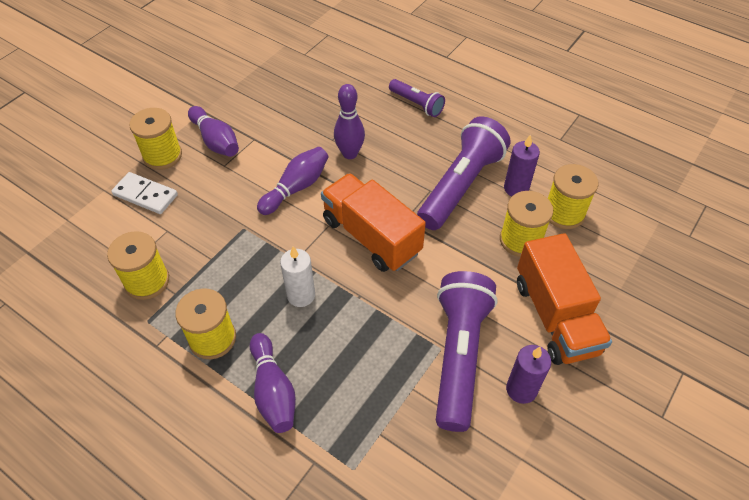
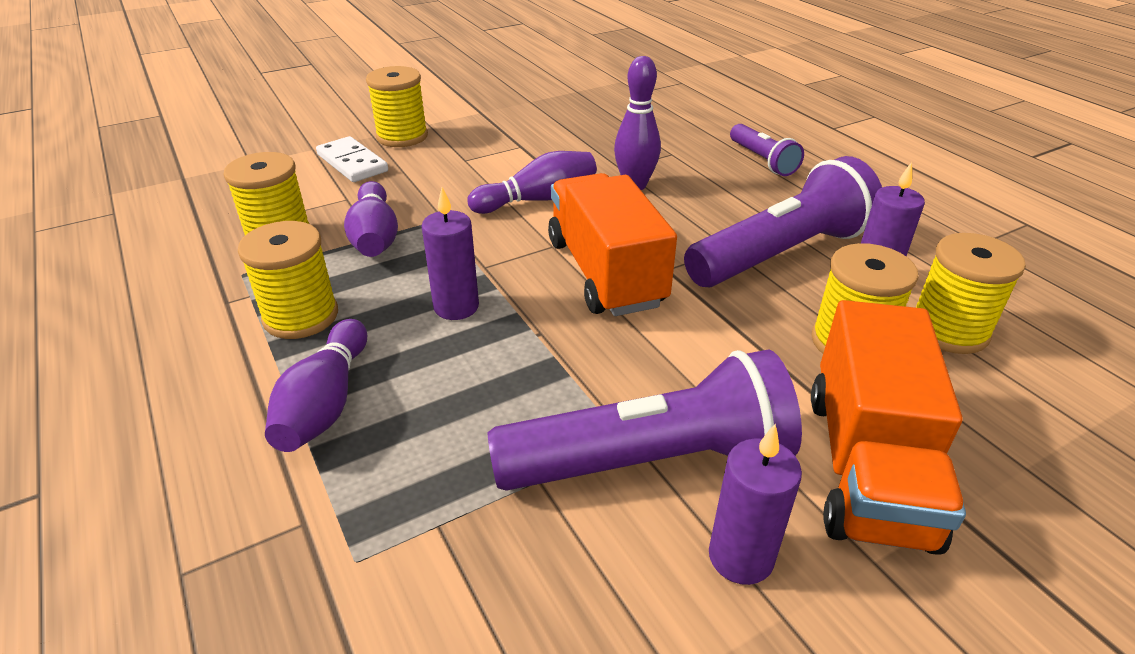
camera: 25 degrees right, 15 degrees down
(216, 141) = (474, 138): purple bowling pin -> purple bowling pin (375, 237)
(301, 295) = (456, 307): white candle -> purple candle
(459, 355) = (651, 461): purple flashlight -> purple flashlight turned 45 degrees clockwise

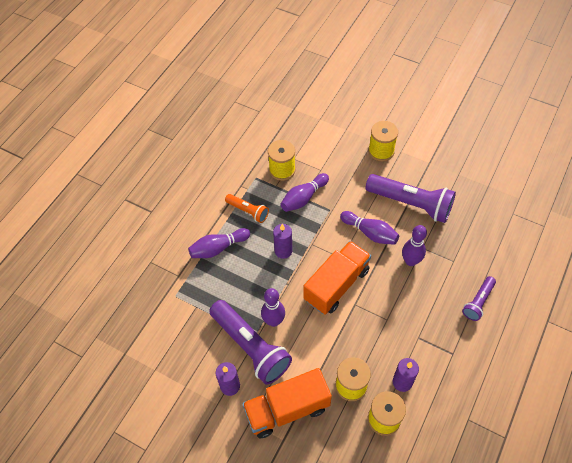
camera: 60 degrees right, 20 degrees up
(301, 316) = (248, 211): yellow spool -> orange flashlight
(352, 163) = (346, 151): white domino -> none
(612, 391) = (273, 321): none -> purple bowling pin
(781, 254) = (396, 341): purple flashlight -> purple flashlight (411, 204)

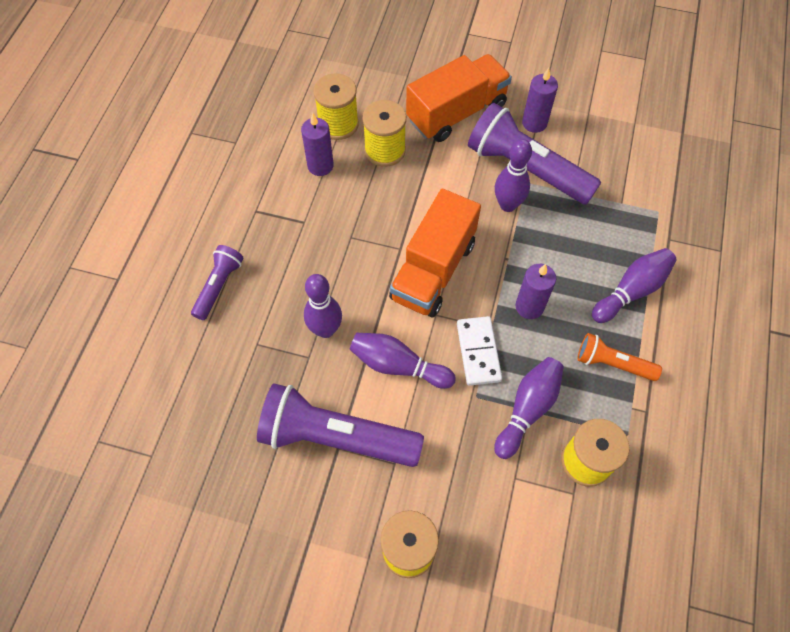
camera: 165 degrees right, 5 degrees up
(321, 231) = (478, 352): none -> white domino

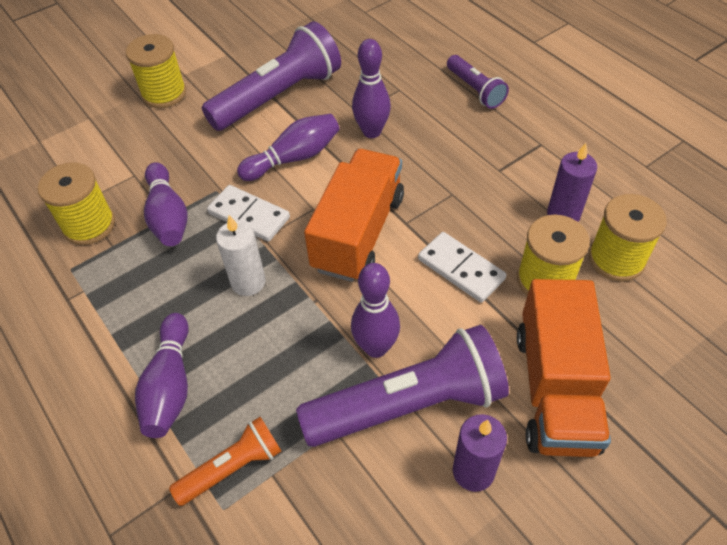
camera: 130 degrees right, 10 degrees down
(413, 195) = (461, 269): none -> white domino
(433, 270) = (358, 233): orange truck -> orange truck turned 45 degrees clockwise
(529, 306) = (248, 282): purple candle -> white candle
(612, 363) = (130, 306): orange flashlight -> orange flashlight (232, 467)

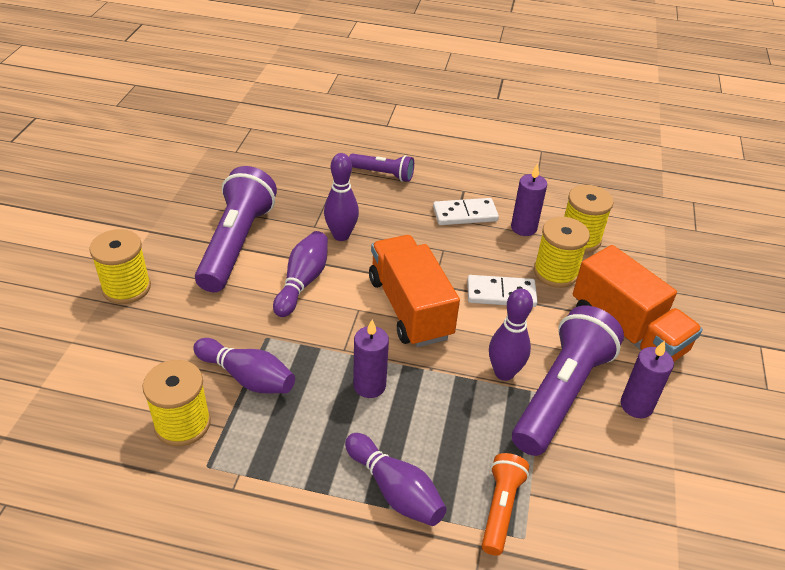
camera: 45 degrees left, 10 degrees down
(248, 282) = (369, 385): white candle -> purple candle
(249, 215) = (315, 340): white domino -> white domino (465, 214)

